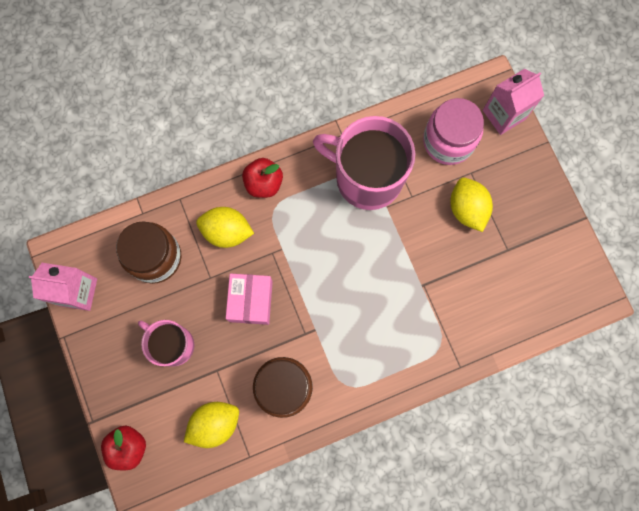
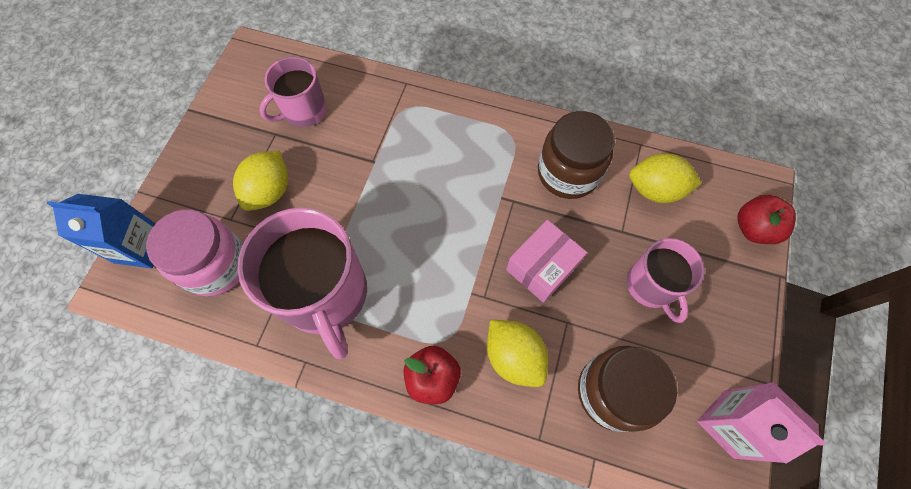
camera: 140 degrees left, 10 degrees down
(504, 114) = (140, 247): pink carton -> blue carton
(507, 282) = (304, 111): none -> pink mug

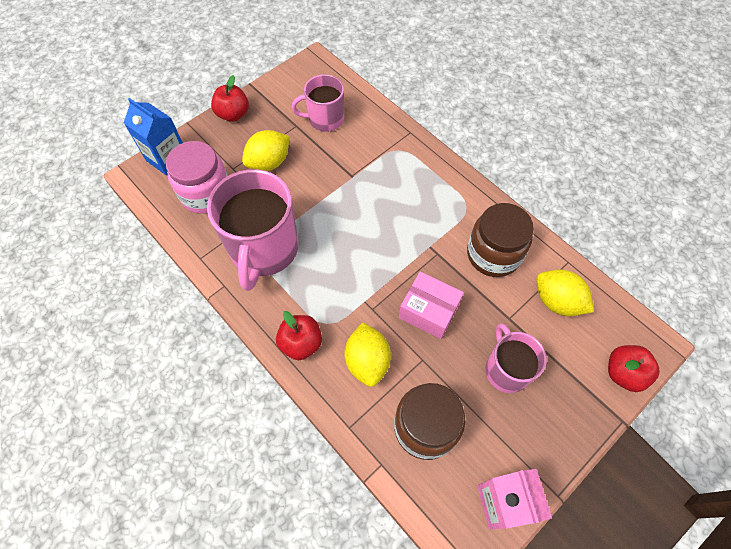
camera: 30 degrees right, 5 degrees down
(191, 155) = (233, 114): none -> red apple
(542, 267) = (428, 311): pink box -> pink box turned 45 degrees clockwise
(651, 286) = (506, 370): pink mug -> pink mug turned 150 degrees clockwise

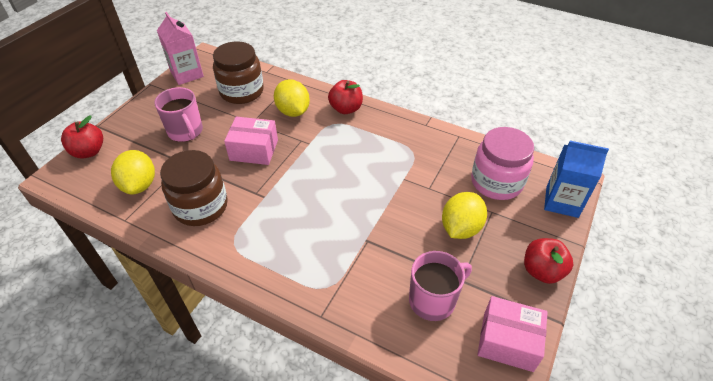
camera: 160 degrees right, 15 degrees down
(264, 249) = (412, 155): pink mug -> none
(292, 83) = (508, 341): none -> pink box
(557, 301) = (139, 185): yellow lemon -> yellow lemon turned 60 degrees clockwise

